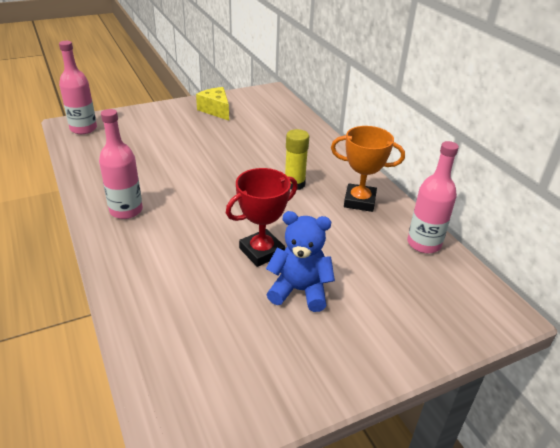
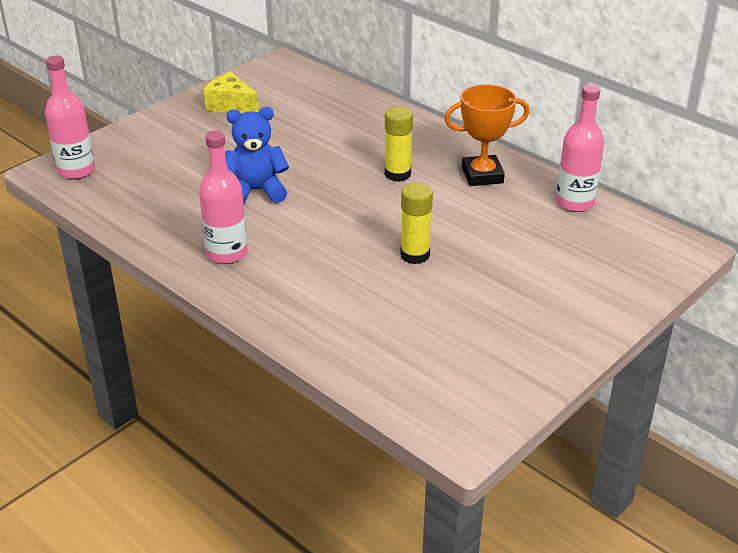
camera: 20 degrees left, 0 degrees up
(261, 251) = (415, 255): red trophy -> yellow glue stick
(299, 290) = (481, 281): blue teddy bear -> blue teddy bear (256, 191)

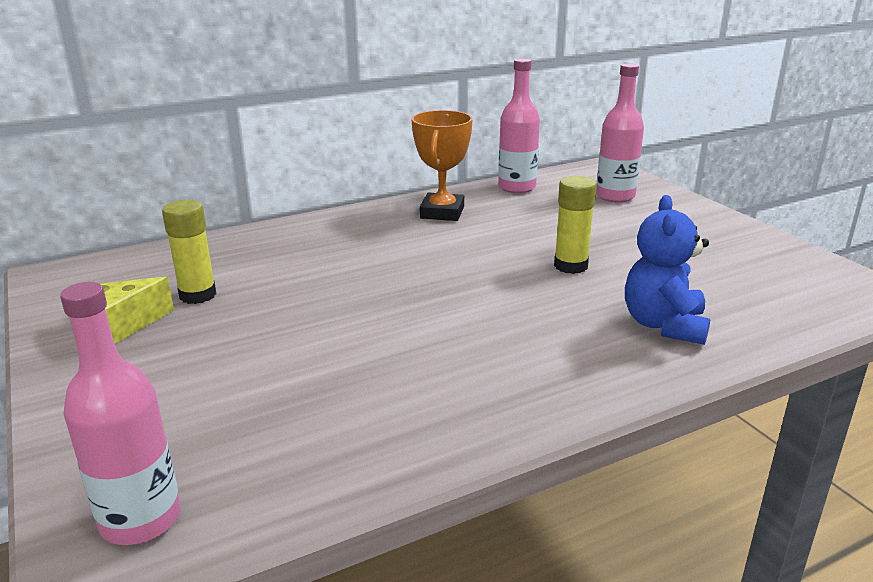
camera: 70 degrees left, 10 degrees down
(227, 253) = (512, 384): pink bottle -> pink bottle (615, 196)
(256, 191) = (371, 339): blue teddy bear -> blue teddy bear (664, 325)
(397, 174) = (406, 249): yellow glue stick -> yellow glue stick (198, 295)

